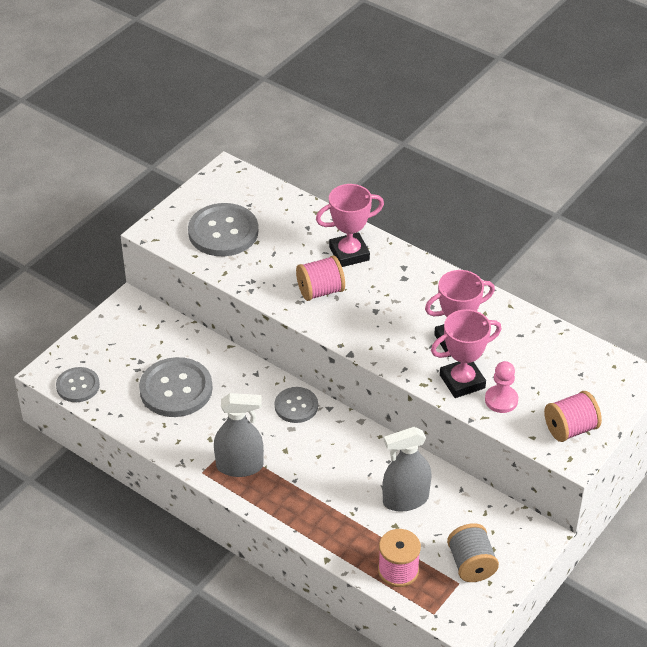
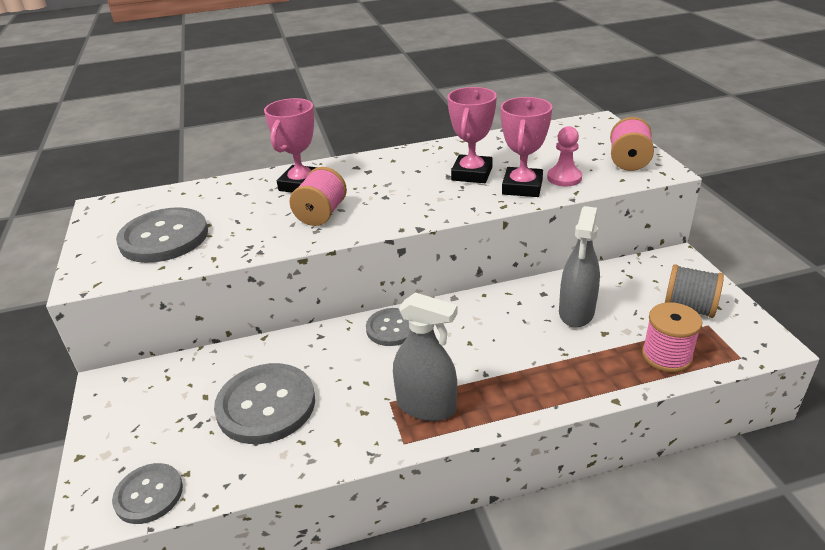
camera: 50 degrees left, 10 degrees down
(239, 466) = (426, 406): grey spray bottle -> grey spray bottle turned 75 degrees clockwise

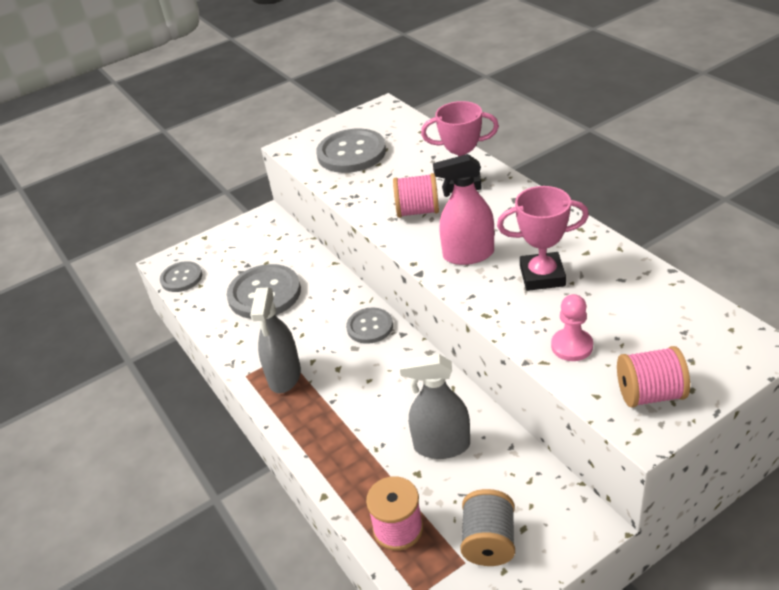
camera: 75 degrees right, 5 degrees up
(414, 200) = (468, 255): none -> pink spray bottle
(522, 187) = (532, 319): pink trophy -> none

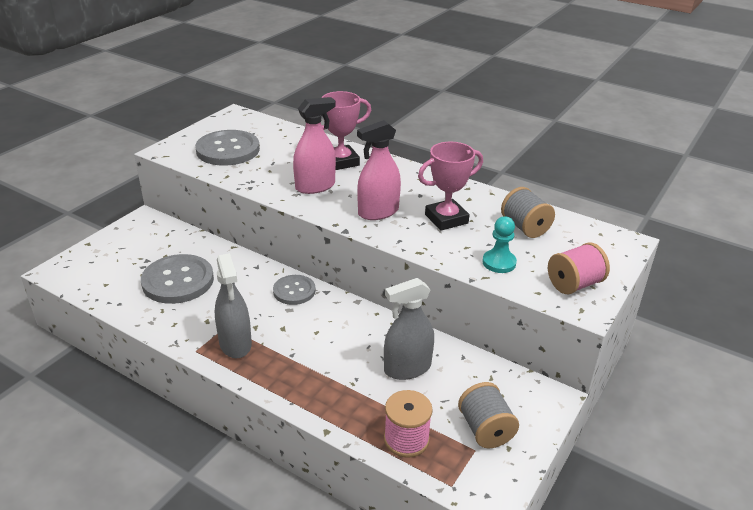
camera: 30 degrees left, 5 degrees down
(181, 278) = (81, 281): grey button -> none
(417, 211) = (315, 186): pink spool -> pink spray bottle
(572, 346) = (499, 263): pink pawn -> turquoise pawn
(633, 303) = (525, 227): none -> grey spool

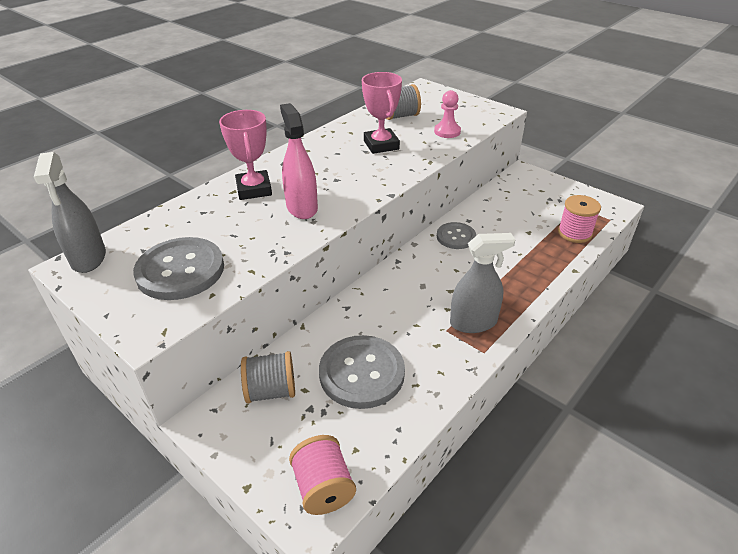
camera: 80 degrees left, 5 degrees up
(294, 291) = (394, 281): grey button -> grey button (456, 237)
(378, 212) = (362, 175): pink spray bottle -> none
(407, 368) = (500, 225): grey spray bottle -> grey spray bottle (88, 258)
(485, 429) = (558, 200): grey spool -> grey spool (271, 391)
(499, 263) = (447, 132): turquoise pawn -> pink pawn
(574, 284) = (474, 110): pink spool -> pink spool (323, 487)

